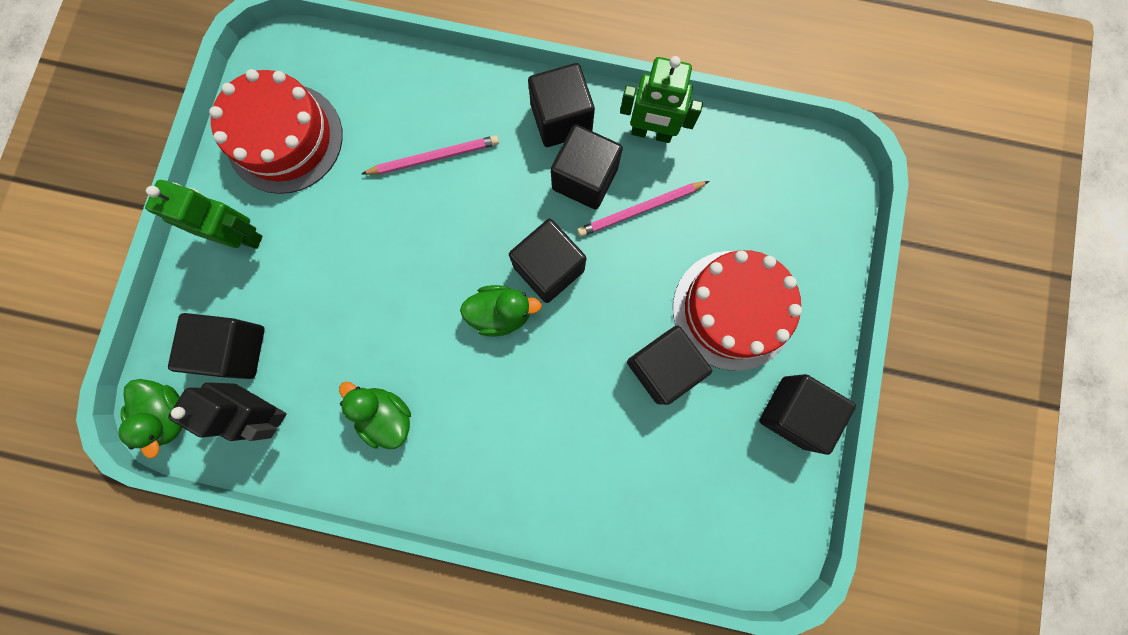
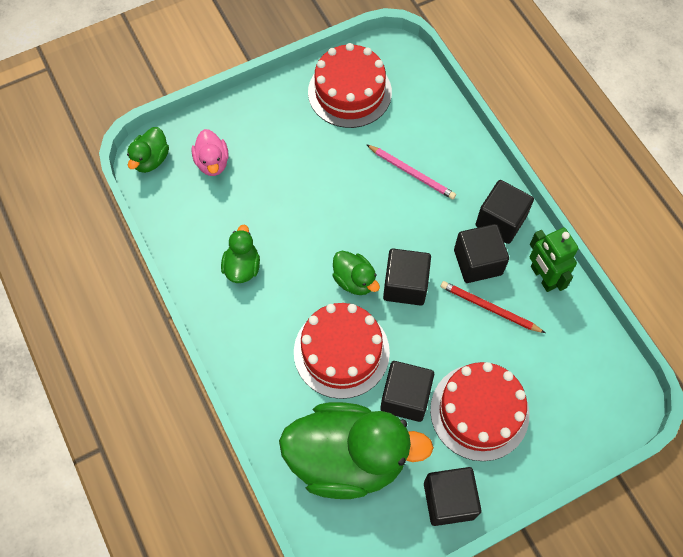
camera: 50 degrees right, 15 degrees down
(235, 349) = (212, 162): black cube -> pink duck
(242, 235) = (277, 115): green robot -> none
(265, 410) = (192, 203): black robot -> none
(565, 390) = (341, 352): none -> red cake
(640, 210) = (489, 308): pink pencil -> red pencil
(678, 475) = (347, 458): none -> green duck

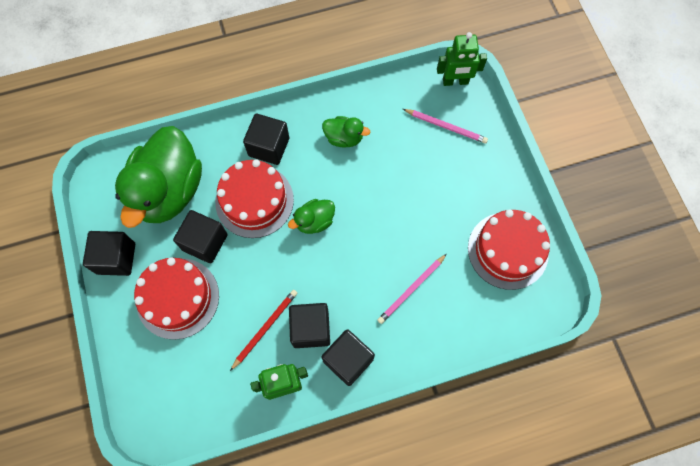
camera: 100 degrees right, 5 degrees up
(151, 160) = (455, 81): green duck -> green robot
(212, 162) = (446, 127): pink duck -> pink pencil
(405, 285) = (301, 261): black cube -> black cube (269, 147)

